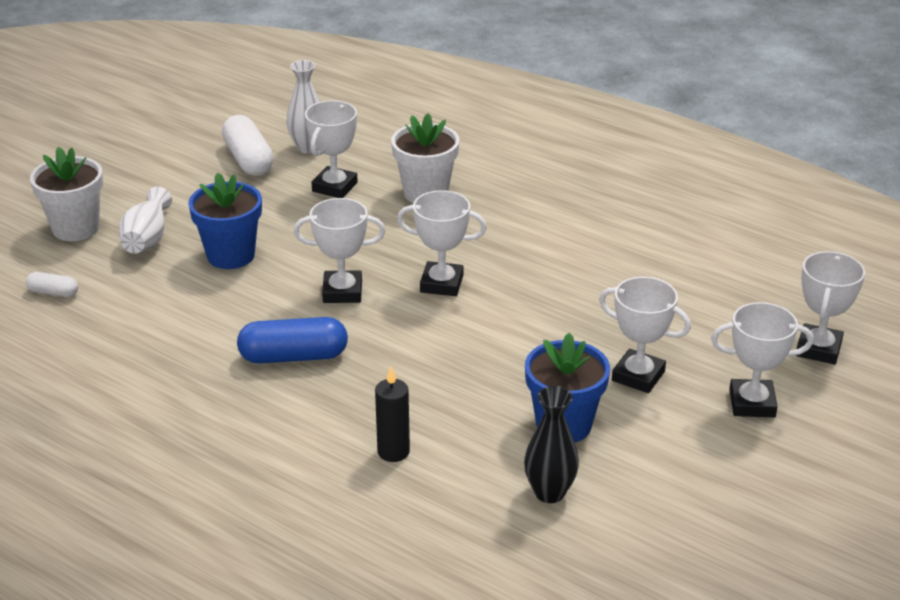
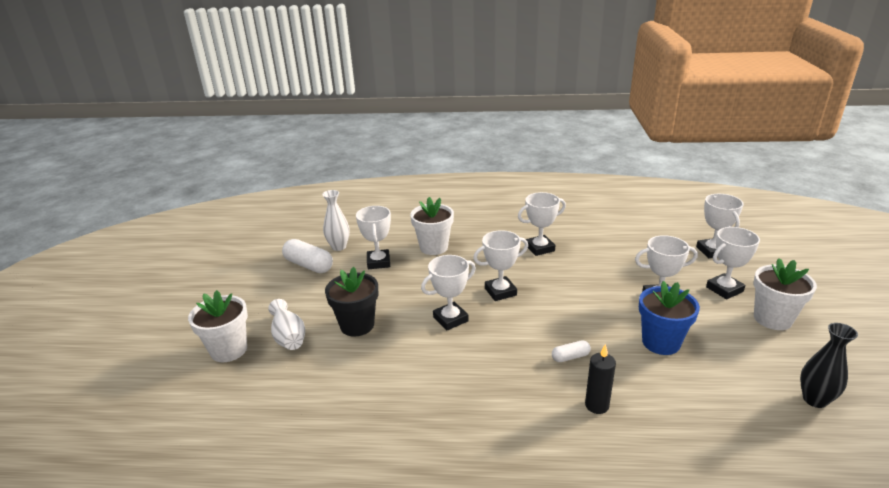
camera: 30 degrees left, 5 degrees down
(53, 292) = (253, 402): white capsule -> white capsule (570, 357)
(231, 255) = (357, 325): blue flower pot -> black flower pot
(293, 356) = (467, 372): blue capsule -> none
(549, 492) = (707, 386): black vase -> black vase (814, 400)
(566, 248) = (540, 248): none -> white trophy
(761, 465) = (772, 319): none -> white flower pot

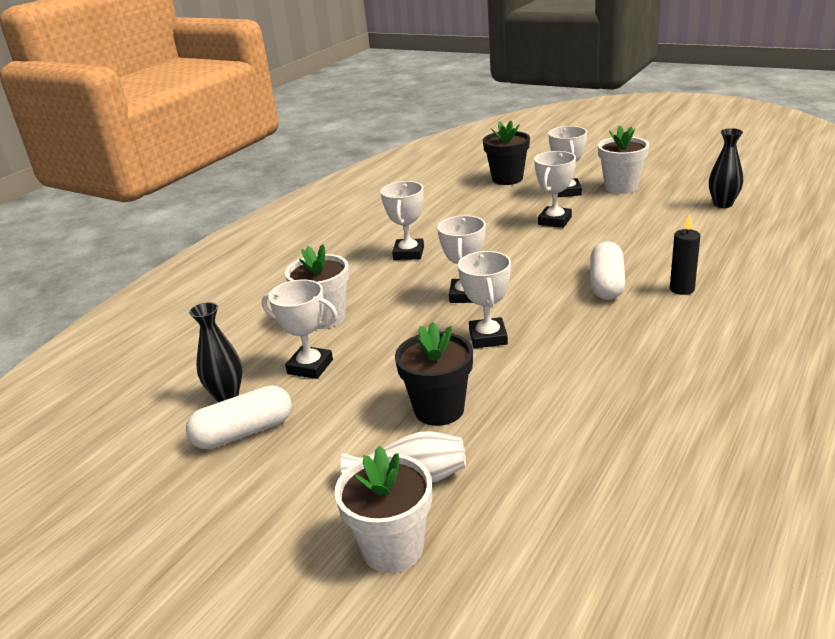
camera: 60 degrees left, 0 degrees up
(339, 247) = (226, 395): white vase -> black vase
(570, 357) = (606, 284): white capsule -> white capsule, size x1.90
(661, 342) = (617, 238): blue flower pot -> none
(712, 251) = (507, 179): white trophy -> black flower pot

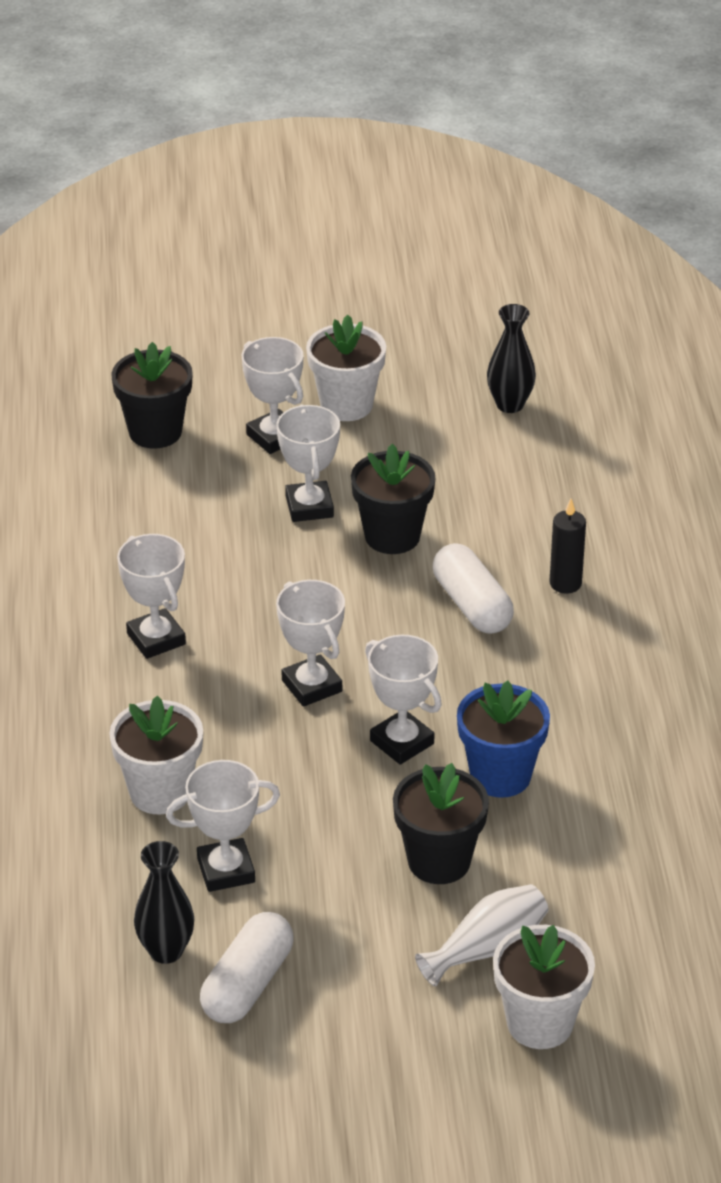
camera: 40 degrees left, 10 degrees up
(533, 376) = (500, 776): none -> blue flower pot
(589, 242) = (392, 536): none -> black flower pot

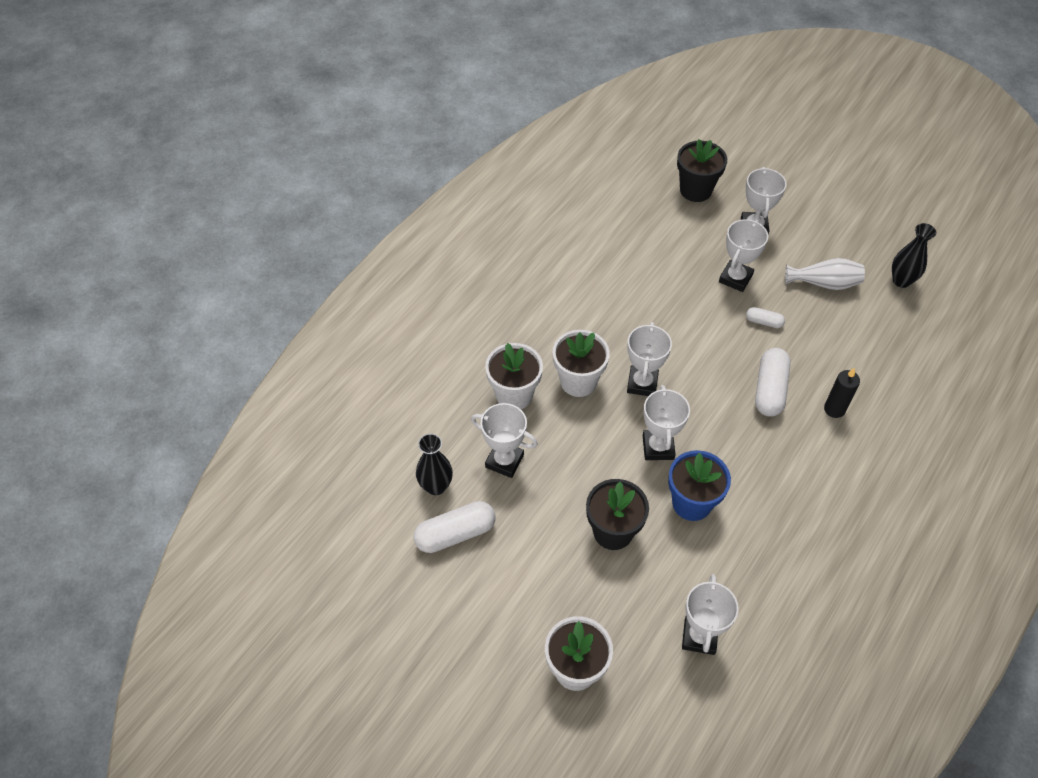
camera: 40 degrees right, 15 degrees up
(156, 639) = (590, 307): white trophy -> white trophy (699, 636)
(346, 405) = (809, 230): white flower pot -> white flower pot (578, 381)
(392, 536) = (764, 322): black flower pot -> white capsule
(487, 948) = (590, 603): white vase -> white vase (824, 283)

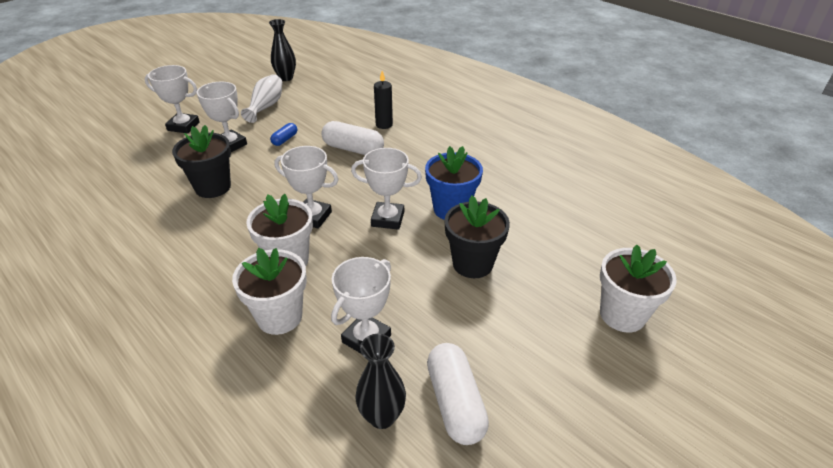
camera: 80 degrees left, 15 degrees down
(695, 190) = (113, 147): black flower pot -> black flower pot (213, 187)
(699, 636) = (581, 228): white trophy -> none
(764, 322) = (285, 139): white capsule -> blue capsule

